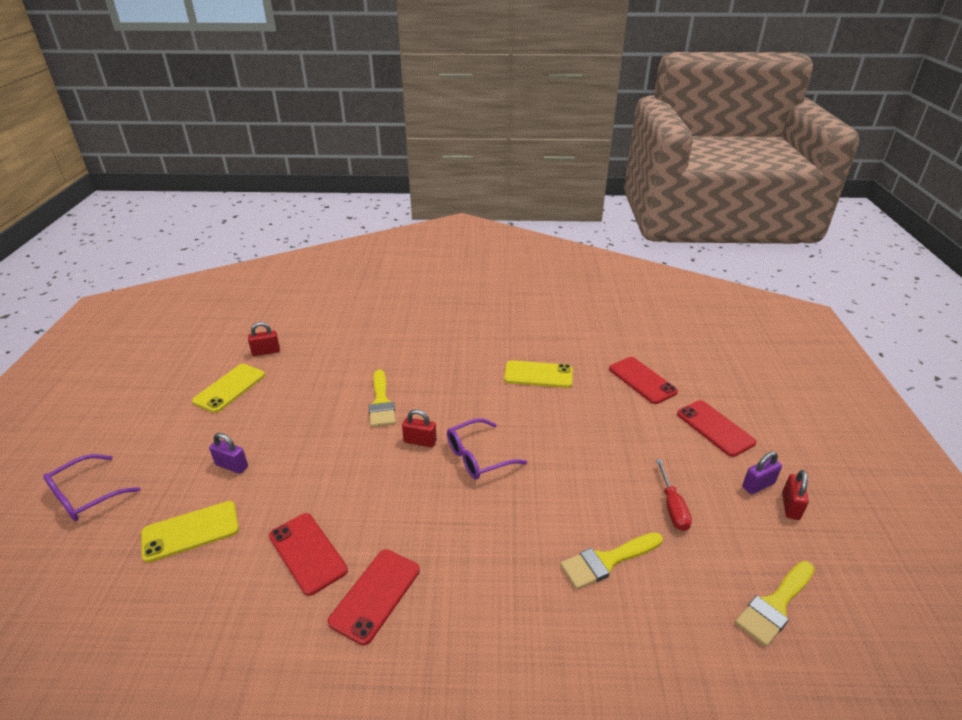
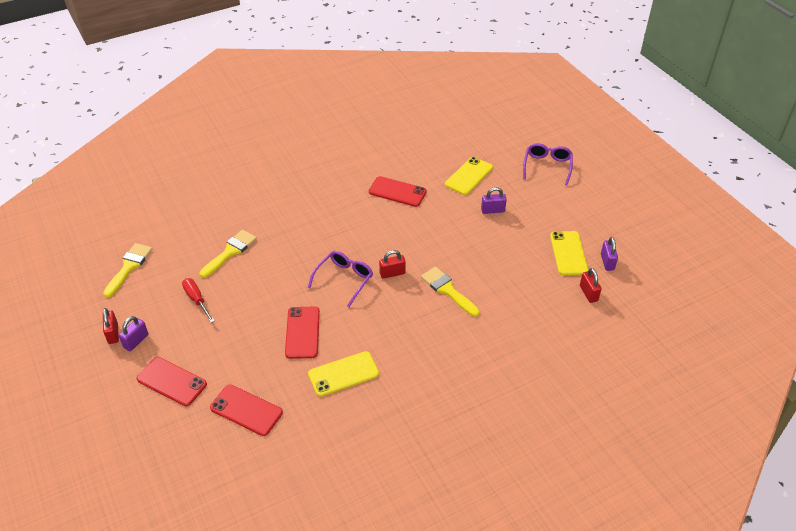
camera: 150 degrees right, 10 degrees up
(211, 367) = (607, 262): none -> purple padlock
(266, 352) = (588, 293): red padlock -> red padlock turned 60 degrees counterclockwise
(375, 595) = (345, 190): red phone -> red phone (302, 332)

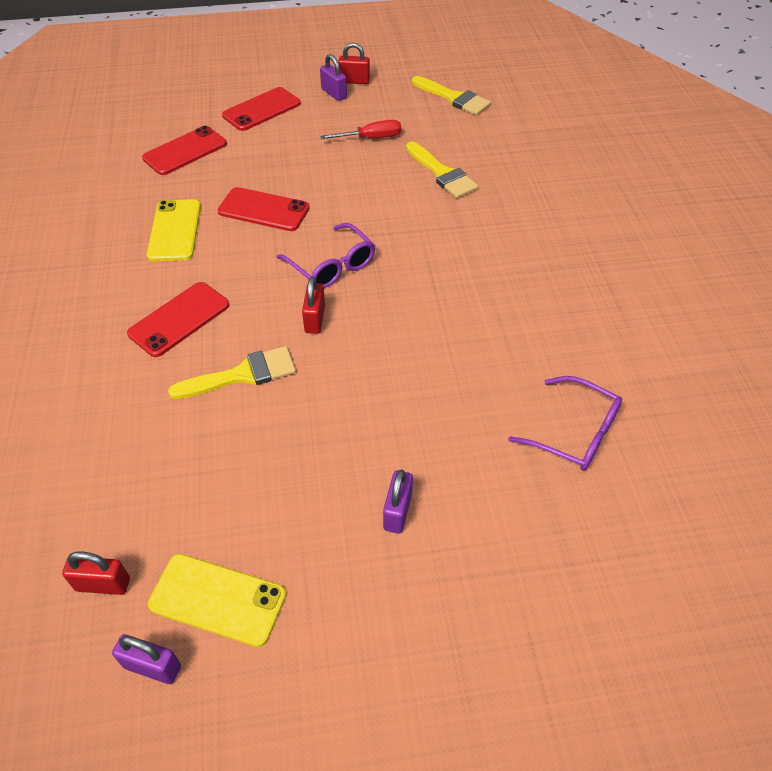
camera: 110 degrees right, 5 degrees up
(397, 192) = (505, 378): red phone -> red phone (179, 319)
(469, 176) = (516, 508): yellow phone -> none
(547, 166) = (504, 693): purple glasses -> purple glasses (575, 433)

